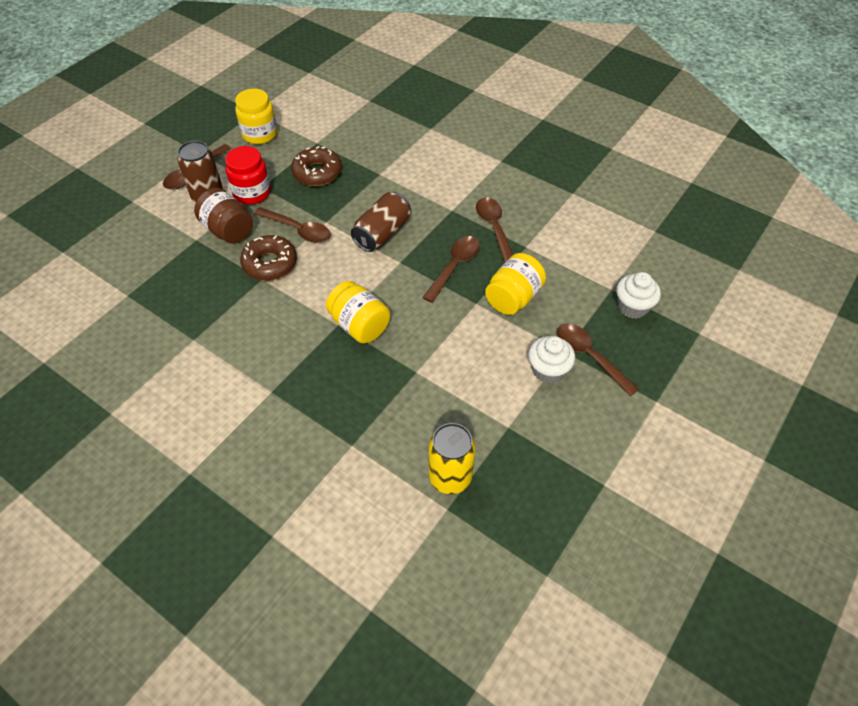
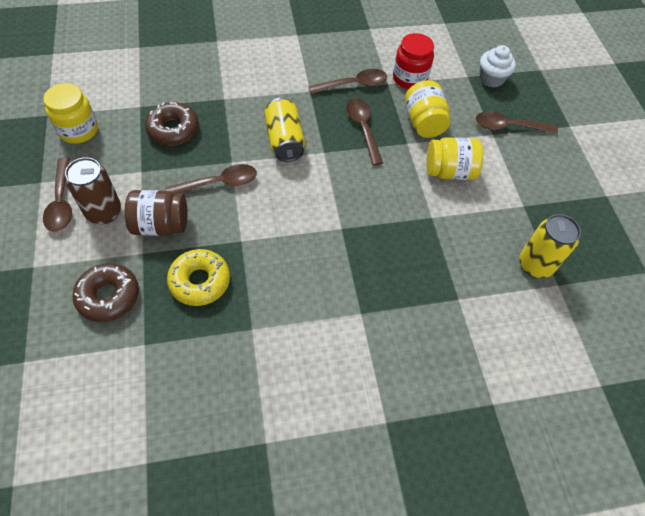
camera: 50 degrees left, 5 degrees up
(204, 284) = (200, 281): none -> yellow donut
(252, 193) = (139, 182): red jar -> red jar (409, 78)
(270, 264) = (232, 224): brown donut -> brown donut (108, 296)
(359, 325) = (356, 217): yellow jar -> yellow jar (449, 171)
(382, 233) = (284, 140): brown can -> yellow can
(494, 228) = (353, 84): brown spoon -> brown spoon turned 135 degrees clockwise
(548, 370) = (499, 153): white cupcake -> none

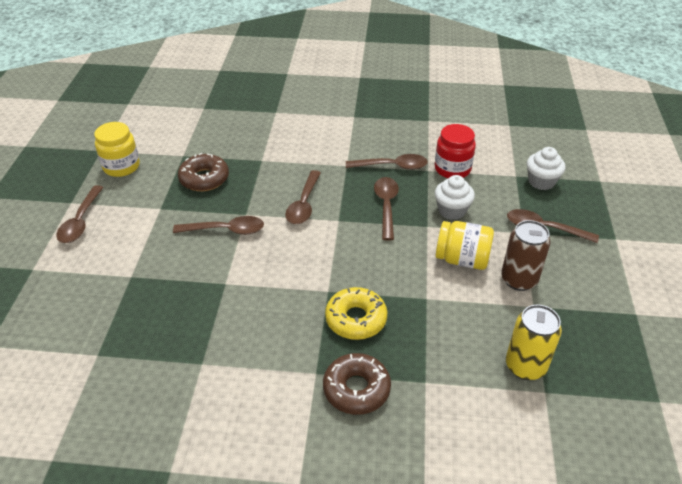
camera: 20 degrees right, 15 degrees down
(104, 212) = (113, 236): brown can -> brown can (519, 279)
(108, 296) = (84, 307): brown donut -> brown donut (356, 389)
(161, 225) = (157, 256): brown jar -> none
(200, 281) = (171, 311): yellow donut -> yellow donut (356, 319)
(284, 140) = (304, 204): yellow can -> brown spoon
(423, 122) = (452, 210): yellow jar -> white cupcake

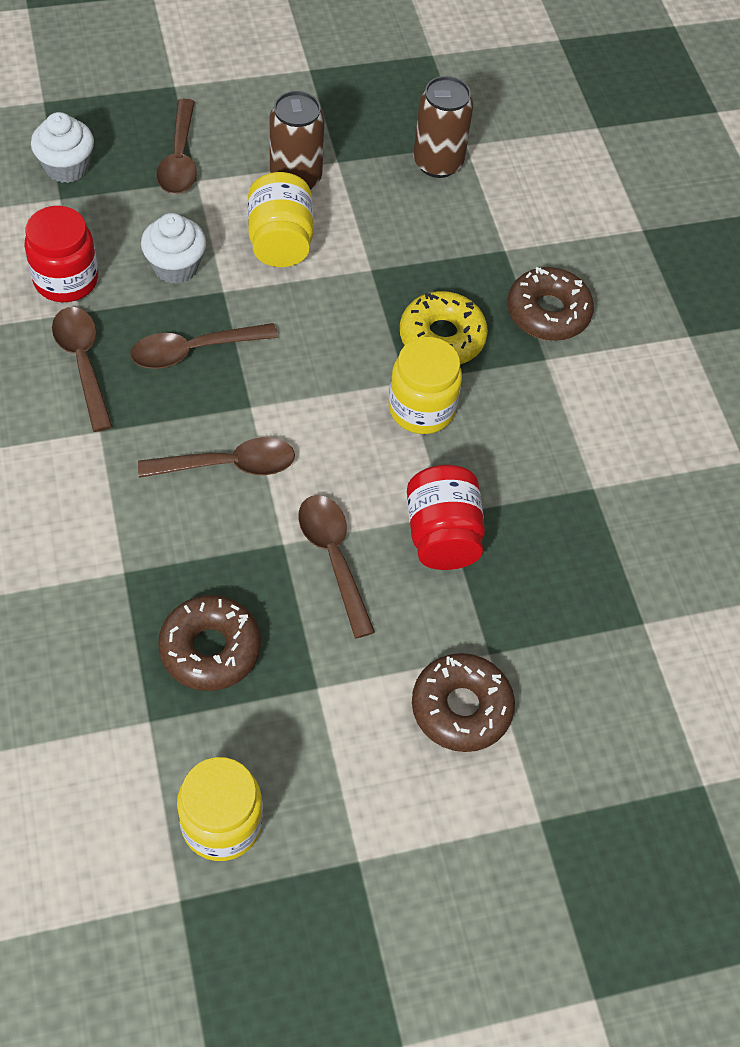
camera: 115 degrees left, 15 degrees up
(81, 221) = (401, 809): brown spoon -> none
(111, 256) = (461, 708): none -> brown donut
(213, 277) = (442, 535): none -> red jar
(304, 293) = (421, 409): none -> yellow jar
(525, 366) = (438, 163): yellow can -> brown can

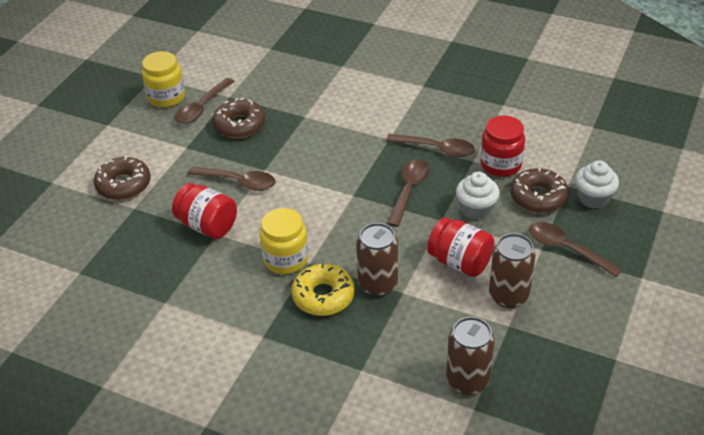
camera: 135 degrees right, 15 degrees down
(228, 465) = (326, 171): brown spoon -> brown spoon (202, 107)
(280, 241) = (459, 262): yellow jar -> red jar
(380, 297) = (378, 284): none -> brown can
(548, 312) = (293, 360): brown donut -> brown donut (538, 197)

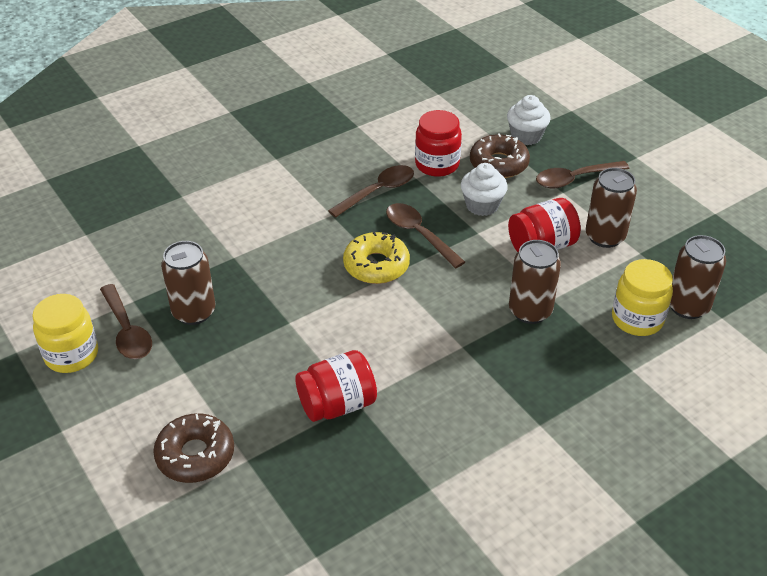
camera: 60 degrees left, 0 degrees up
(238, 182) = (289, 351): brown spoon -> none
(239, 125) = (194, 312): brown donut -> brown can
(285, 259) = (443, 362): yellow jar -> yellow jar (637, 319)
(323, 296) = (517, 355): yellow donut -> yellow donut (376, 265)

